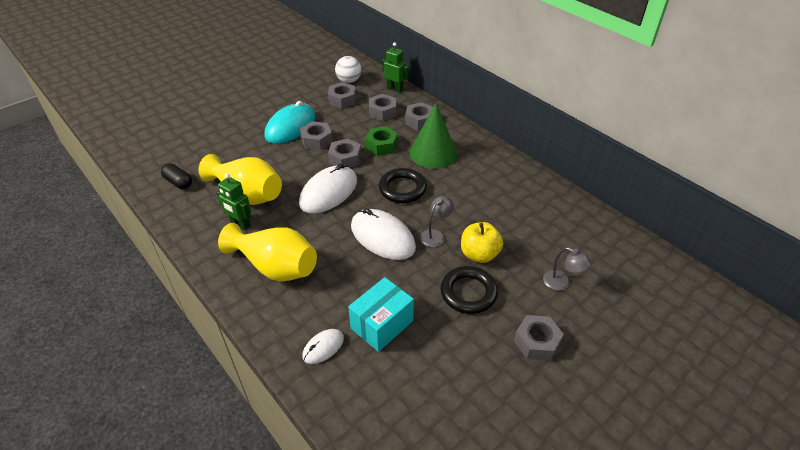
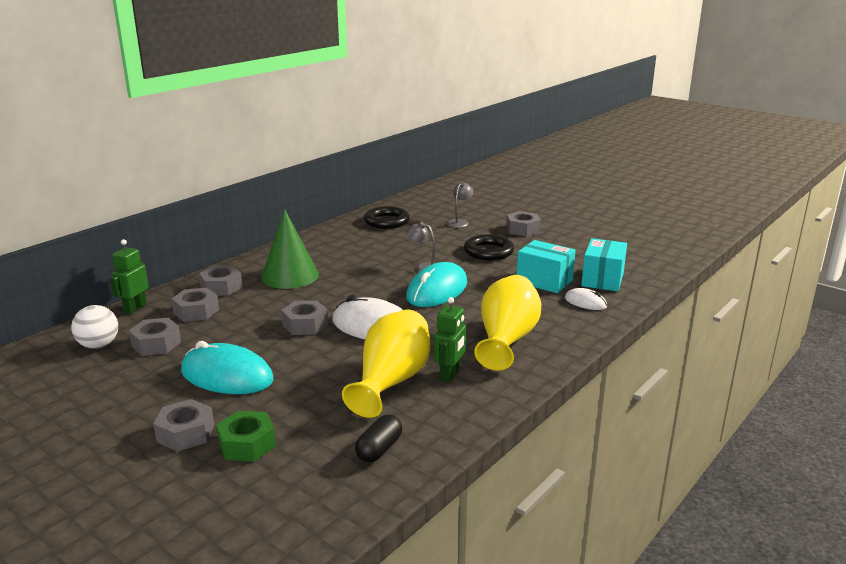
camera: 100 degrees left, 20 degrees down
(316, 140) = (263, 349): grey nut -> grey nut (185, 433)
(373, 383) = (602, 279): none -> turquoise box
(381, 145) = (275, 305): green nut -> green nut (247, 444)
(382, 237) = (437, 290): white mouse -> turquoise mouse
(402, 189) = (357, 287): black ring -> black ring (386, 221)
(479, 254) = (441, 249): yellow apple -> none

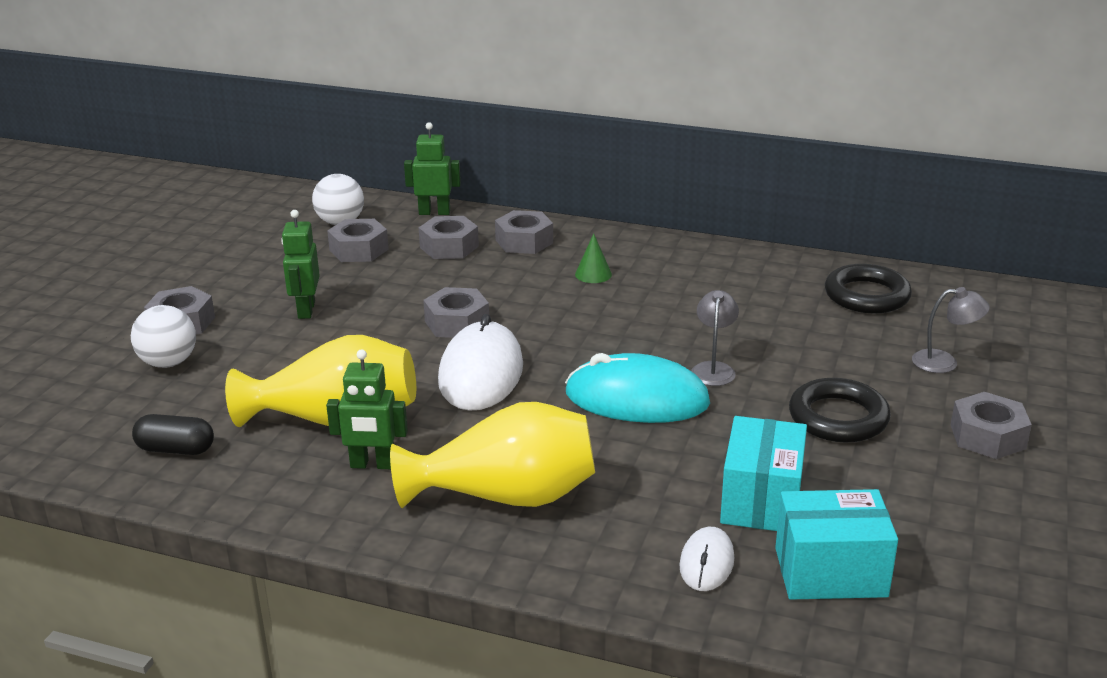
camera: 70 degrees right, 5 degrees up
(227, 376) = (306, 310): turquoise mouse -> green robot
(247, 444) = (168, 363): green nut -> white ball
(290, 276) = (593, 274): green cone -> green cone, size x0.42

